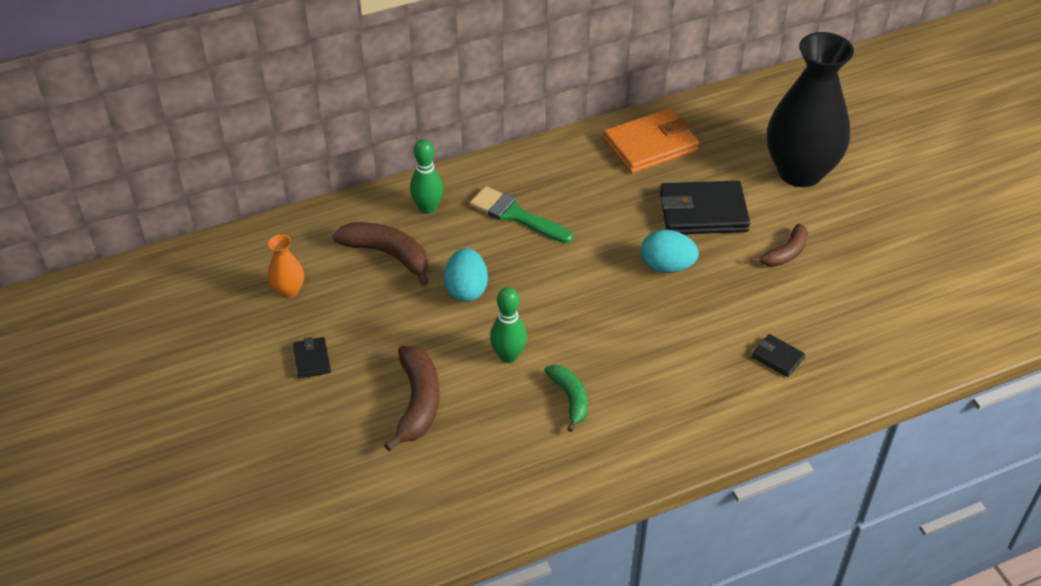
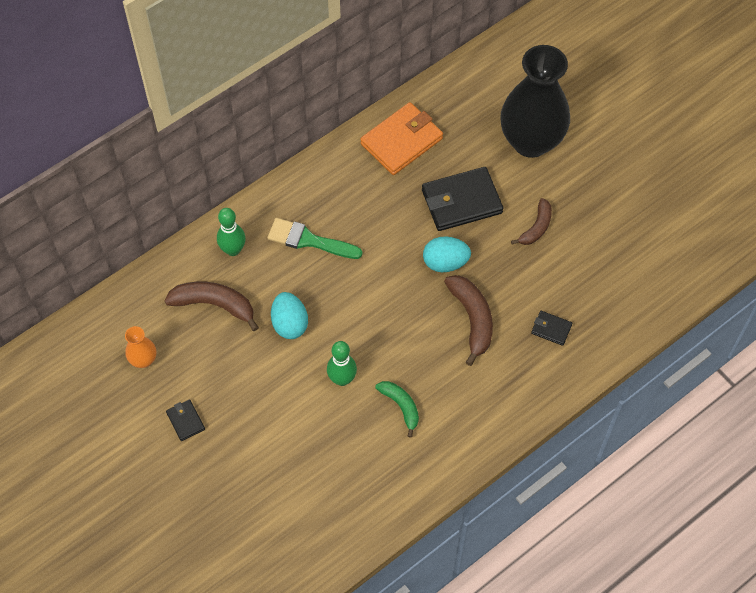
camera: 15 degrees left, 15 degrees up
(418, 402) = (283, 439): brown banana -> brown banana (472, 319)

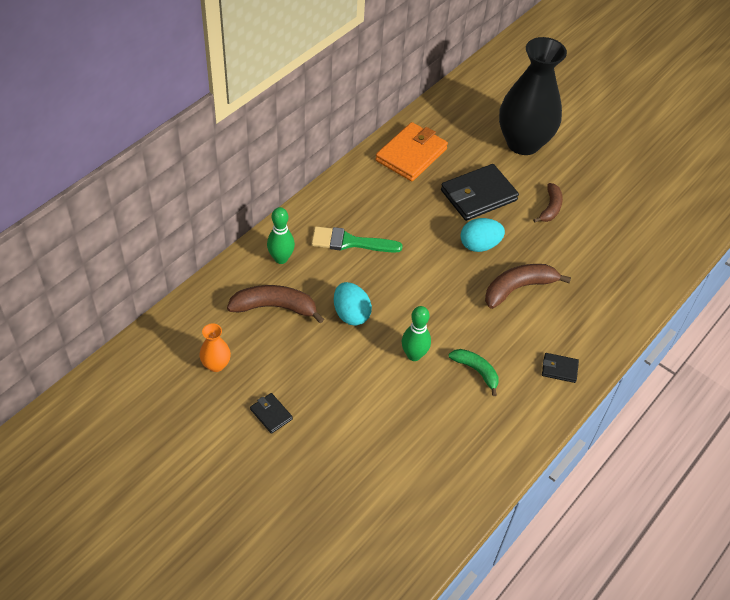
camera: 15 degrees left, 10 degrees down
(472, 319) = (518, 288): brown banana -> brown banana turned 90 degrees counterclockwise
(551, 329) = (591, 287): black wallet -> black wallet (559, 369)

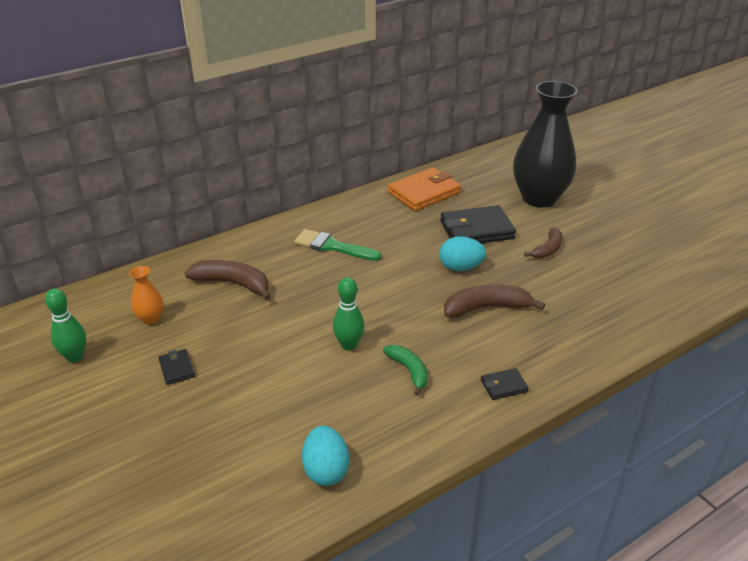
camera: 20 degrees right, 15 degrees down
(281, 258) = (260, 249): green bowling pin -> green bowling pin (75, 357)
(351, 314) = (303, 301): turquoise egg -> turquoise egg (326, 470)
(559, 369) = (504, 386): black wallet -> black wallet turned 45 degrees counterclockwise

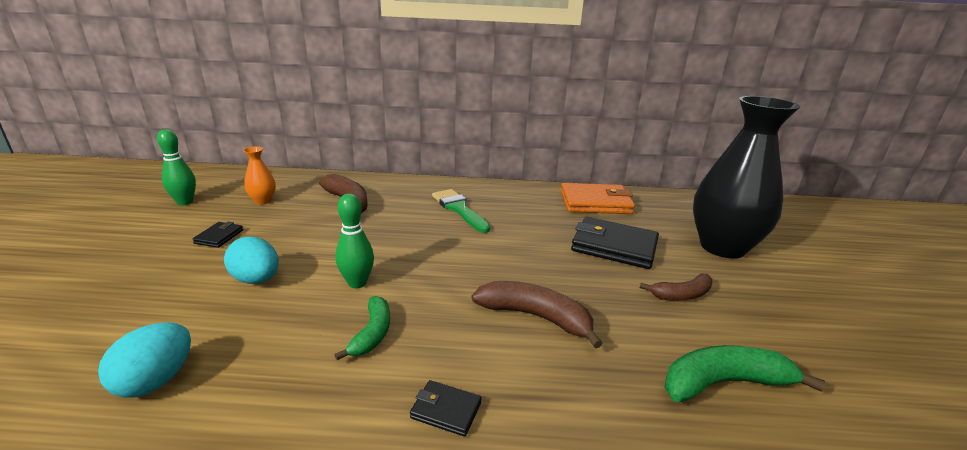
camera: 35 degrees right, 10 degrees down
(460, 267) = (555, 269): turquoise egg -> turquoise egg (256, 280)
(611, 296) = (724, 383): none -> green banana

